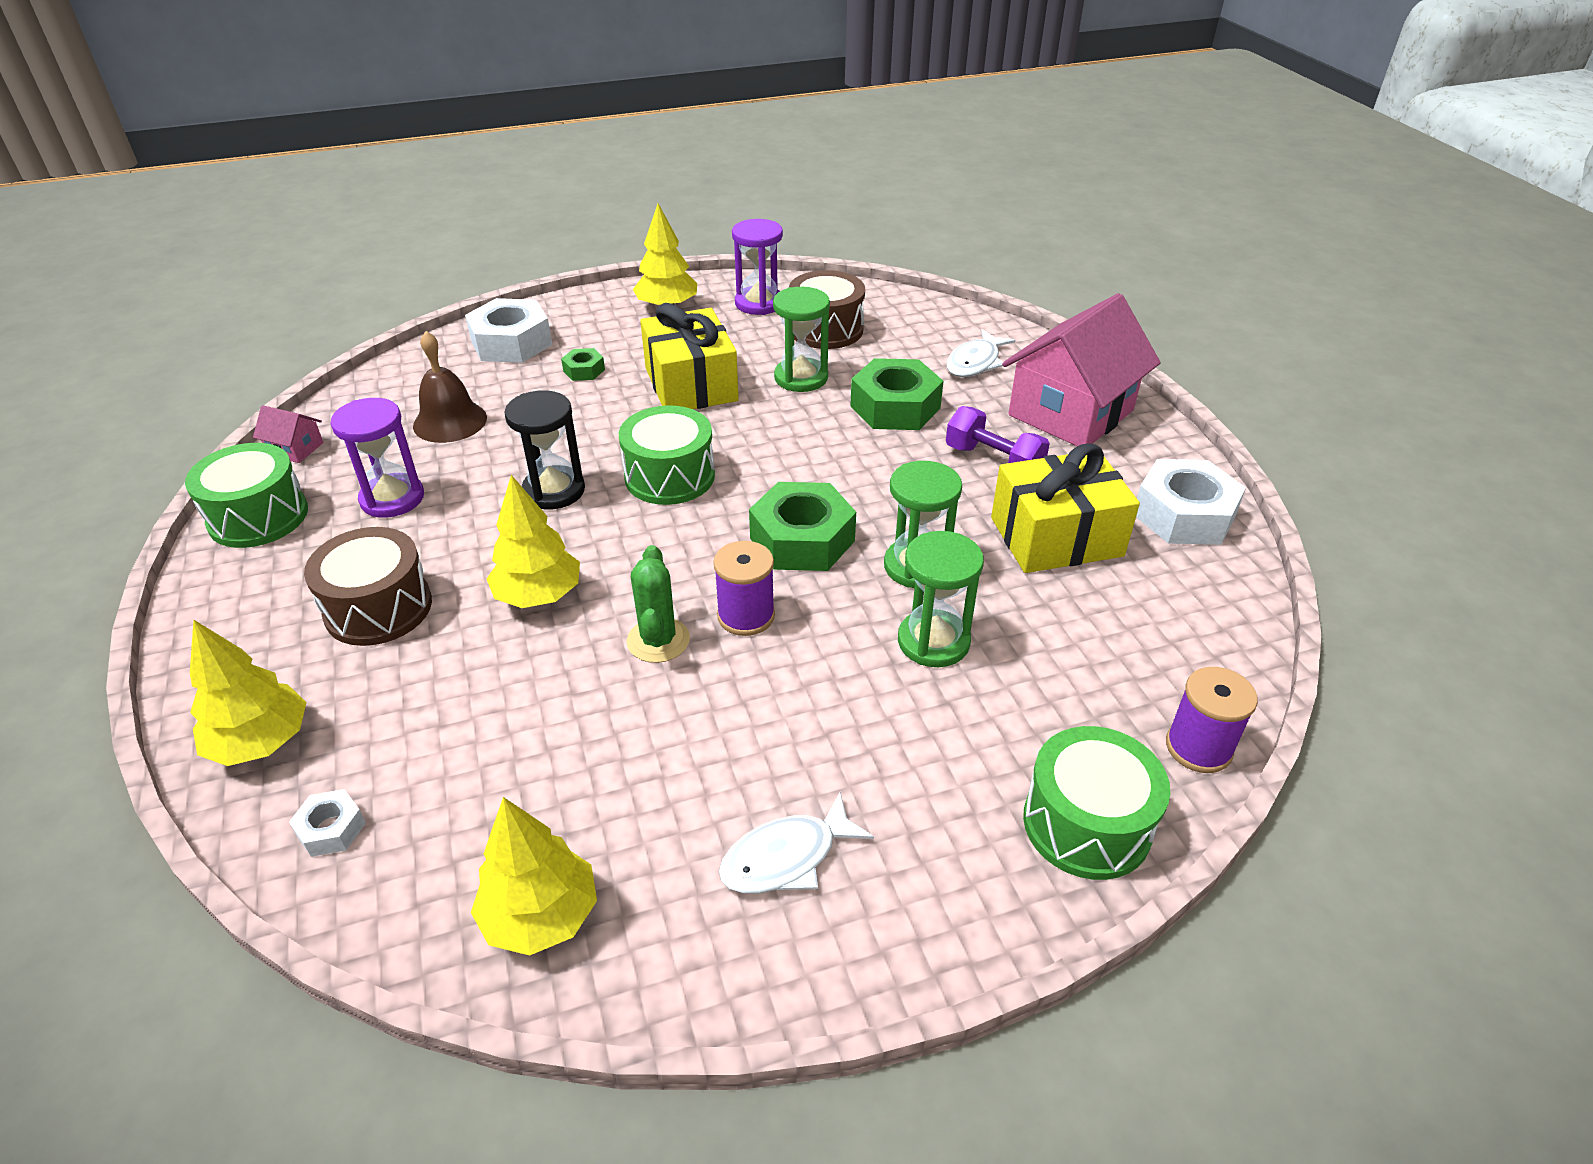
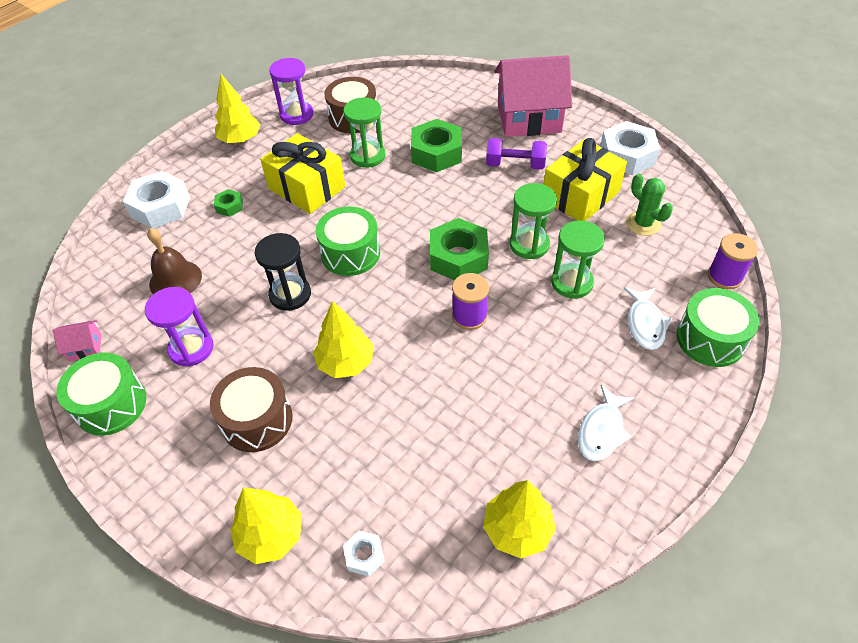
camera: 30 degrees left, 10 degrees up
(658, 640) = (437, 354): green cactus -> green cactus (643, 224)
(975, 362) = (455, 106): white fish -> white fish (645, 324)
(1071, 413) = (529, 118): pink house -> pink house turned 75 degrees clockwise

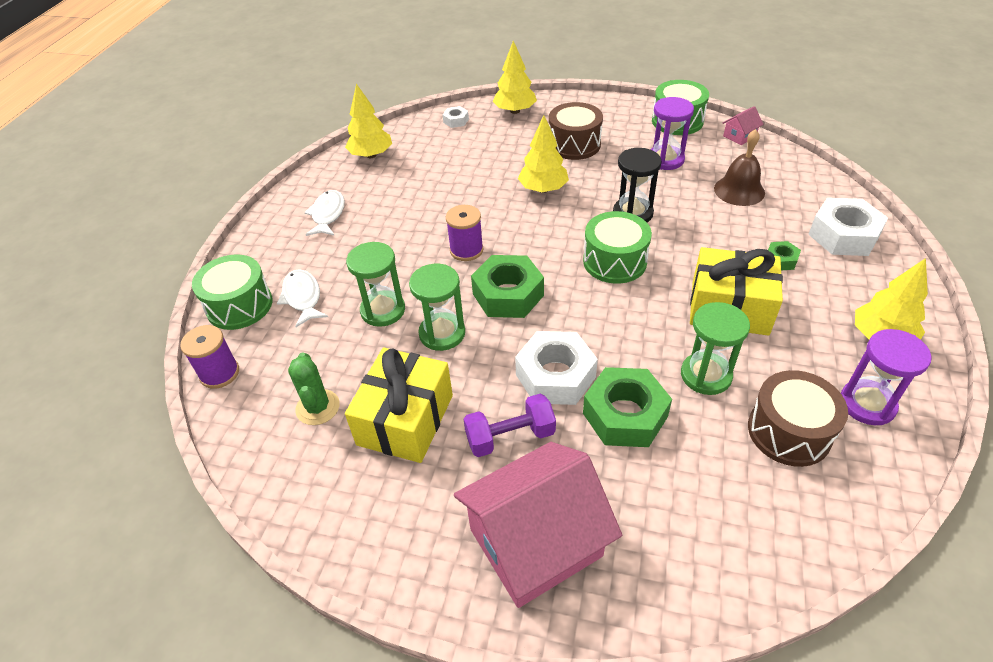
camera: 155 degrees right, 5 degrees down
(627, 156) = (356, 519): white nut -> white nut (555, 376)
(643, 224) = (318, 407): green cactus -> green cactus turned 45 degrees clockwise

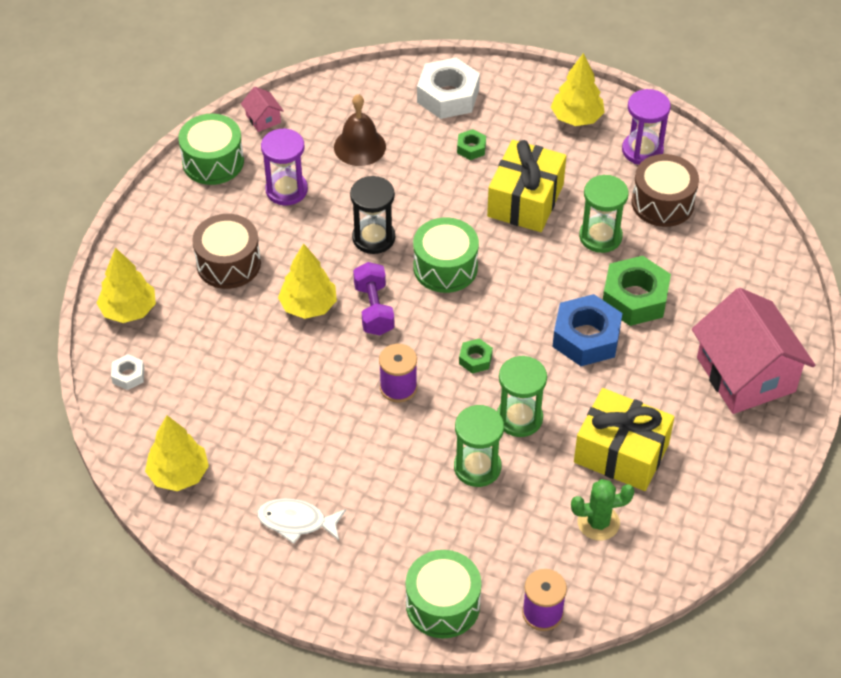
camera: 85 degrees left, 5 degrees up
(303, 298) = (443, 542): white fish -> none
(508, 295) = (475, 359): green nut -> green nut, size x0.48
(510, 436) = (648, 378): purple dumbbell -> purple dumbbell (374, 309)
(555, 376) = (586, 337): white nut -> blue nut

